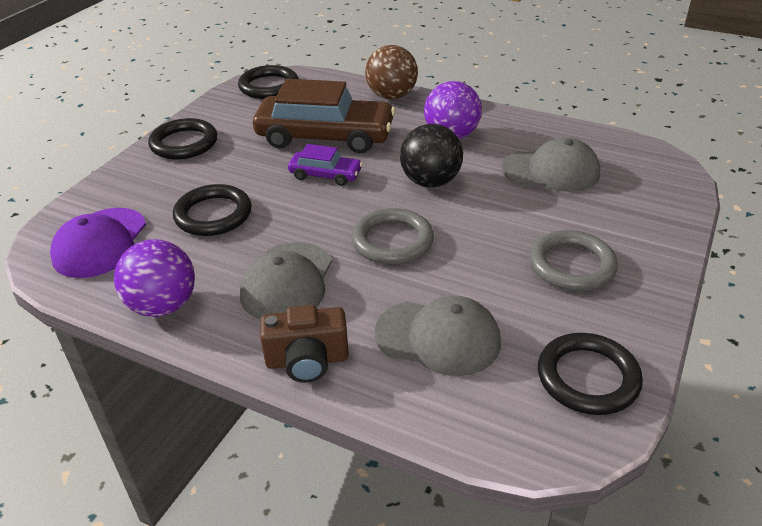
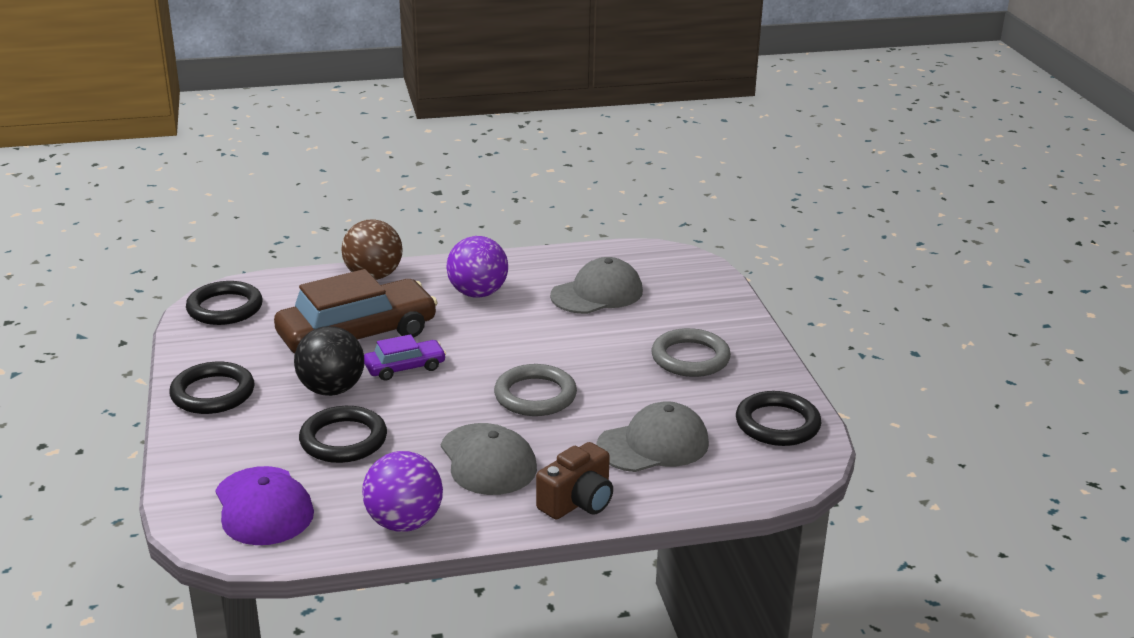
camera: 40 degrees left, 10 degrees down
(430, 182) = (508, 338): black ball -> black ball (331, 389)

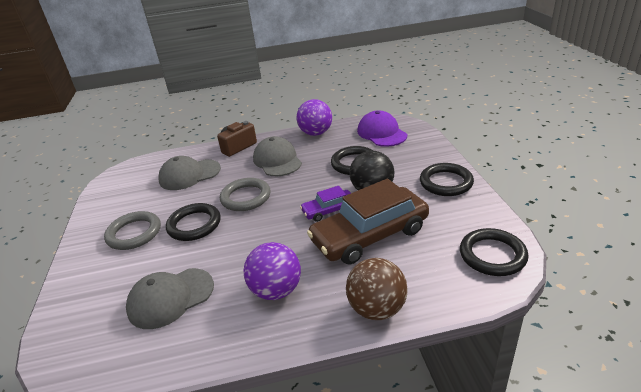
camera: 175 degrees left, 5 degrees up
(777, 424) = (115, 191): black ring -> black ring (194, 225)

